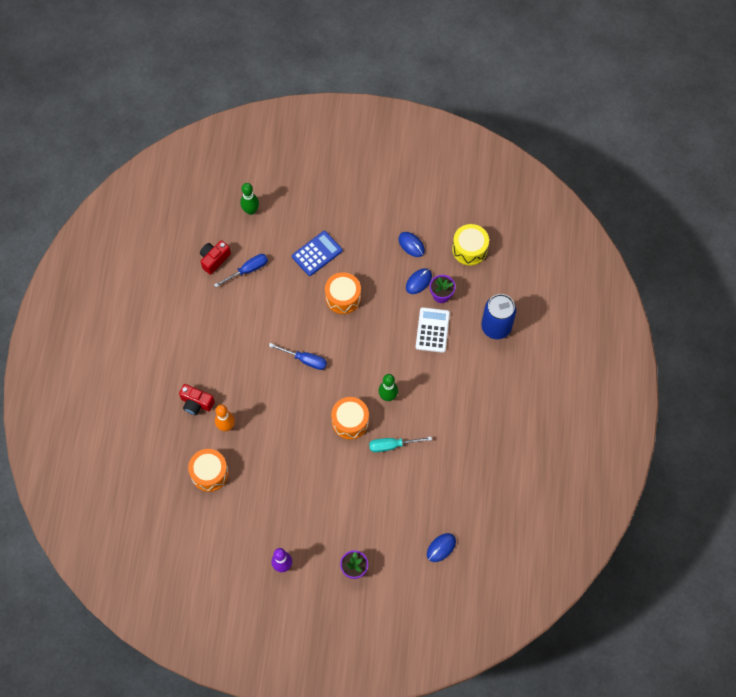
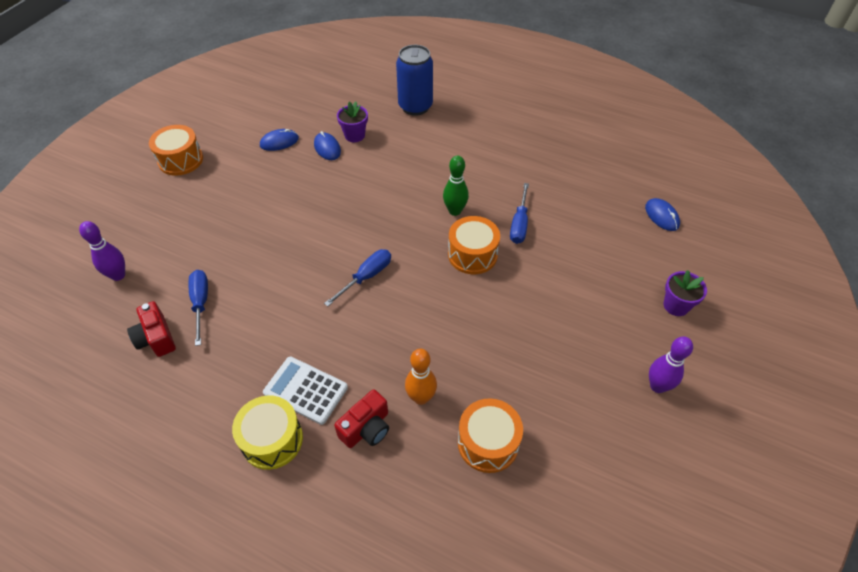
camera: 70 degrees left, 15 degrees down
(251, 210) = (118, 275): green bowling pin -> purple bowling pin
(317, 253) = (230, 225): blue calculator -> none
(343, 297) = (304, 216): orange drum -> orange drum (180, 160)
(392, 445) = (519, 224): turquoise screwdriver -> blue screwdriver
(432, 330) = (392, 153): white calculator -> white calculator (305, 390)
(469, 249) = (316, 102): yellow drum -> yellow drum (272, 440)

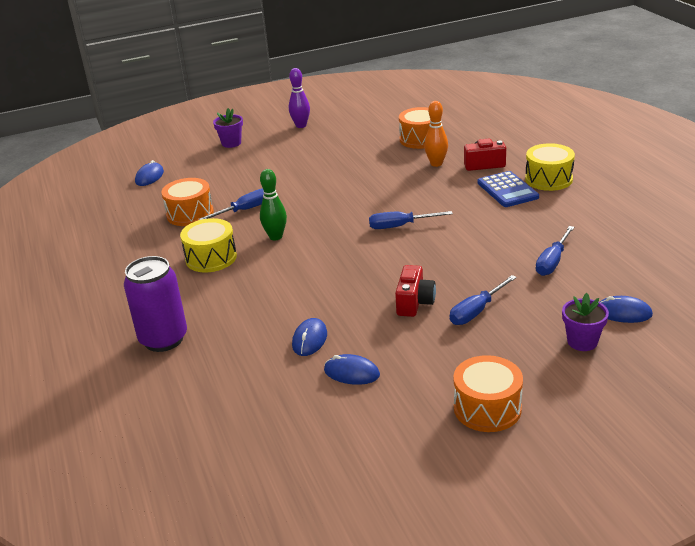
camera: 135 degrees left, 20 degrees down
(118, 275) = (623, 313): purple bowling pin -> blue mouse
(156, 338) = (605, 254): red camera -> red camera (414, 303)
(232, 222) = (476, 311): none -> blue screwdriver
(305, 390) = (507, 190): white calculator -> blue calculator
(354, 135) = (266, 339): purple flower pot -> purple flower pot (582, 342)
(415, 107) = (163, 339): blue can -> purple can
(472, 254) = (306, 208): orange drum -> orange drum (190, 214)
(474, 168) = (211, 258): none -> yellow drum

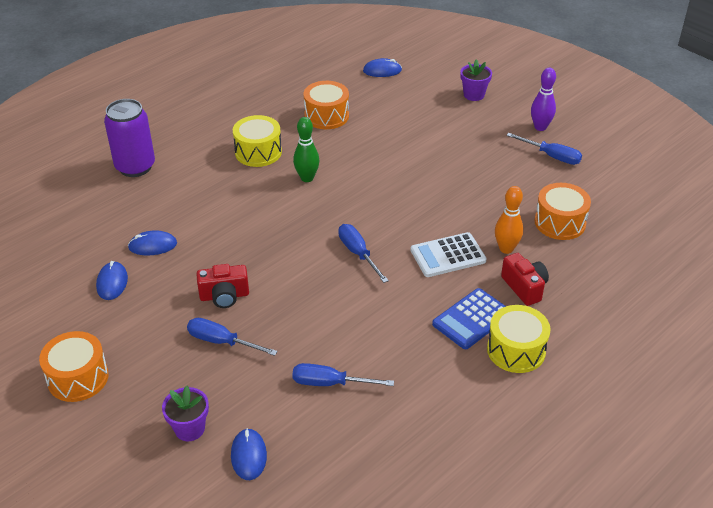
camera: 65 degrees right, 10 degrees up
(244, 210) = (346, 145): blue screwdriver -> blue screwdriver (551, 156)
(429, 187) = (448, 255): none -> white calculator

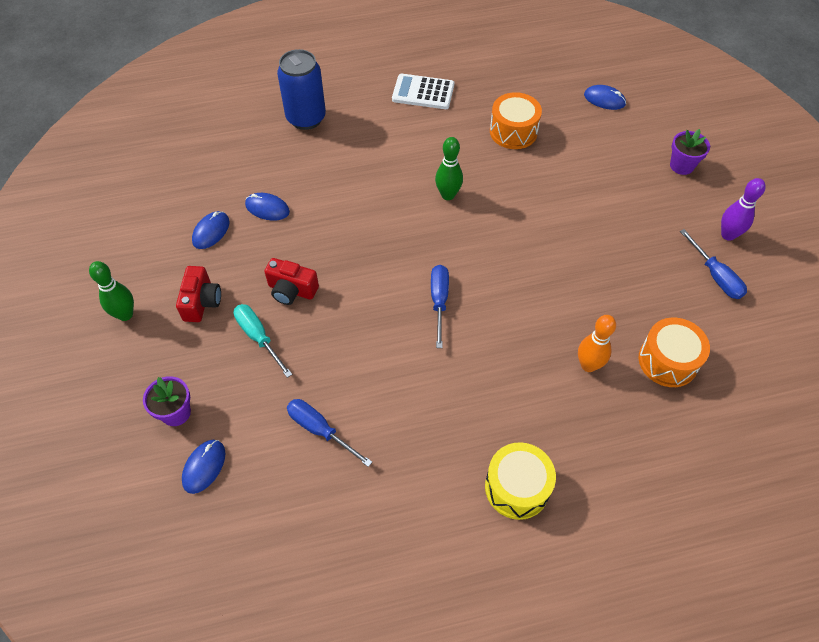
camera: 30 degrees right, 15 degrees up
(78, 378) = (125, 314): orange drum -> green bowling pin
(135, 167) = (306, 118): purple can -> blue can
(221, 342) = (258, 337): blue screwdriver -> turquoise screwdriver
(258, 152) = (422, 147): yellow drum -> none
(448, 255) = (523, 345): white calculator -> white calculator (423, 92)
(472, 319) = (497, 429): blue calculator -> none
(524, 287) = (576, 420): red camera -> red camera (201, 302)

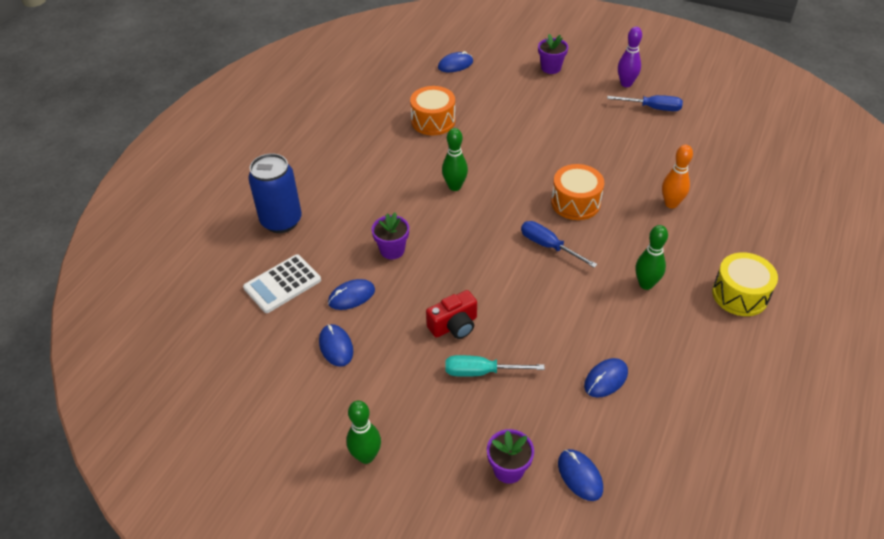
camera: 50 degrees left, 10 degrees down
(201, 302) = (407, 392): red camera -> none
(320, 430) = (605, 379): blue screwdriver -> blue mouse
(337, 201) = (392, 250): none -> purple flower pot
(423, 92) = (338, 143): white calculator -> white calculator (282, 284)
(460, 401) = (646, 284): none -> green bowling pin
(668, 361) = (699, 167): orange drum -> orange drum (575, 202)

